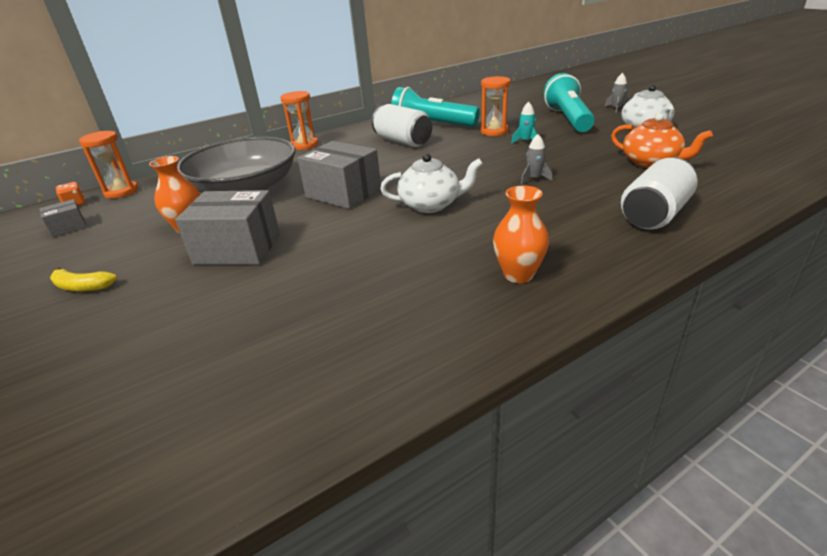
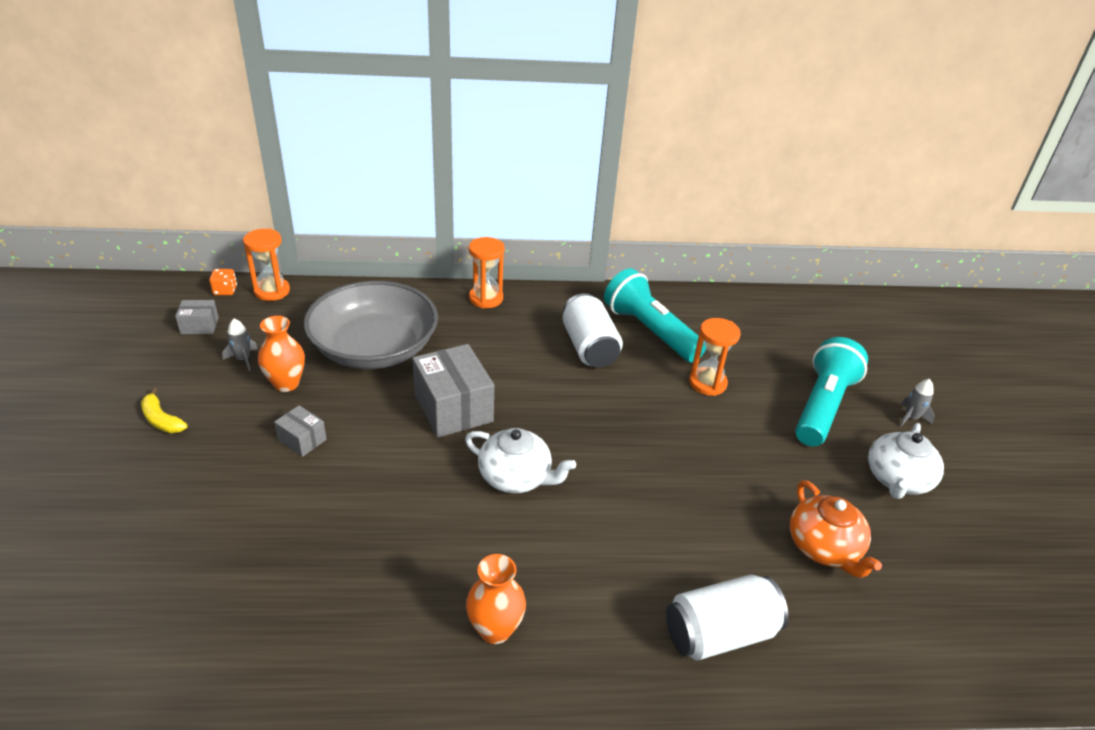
camera: 25 degrees right, 5 degrees up
(238, 248) = (302, 440): grey box -> grey box, size x0.50
(526, 141) = (724, 423): turquoise rocket -> none
(534, 179) = (660, 497): grey rocket -> grey rocket (243, 359)

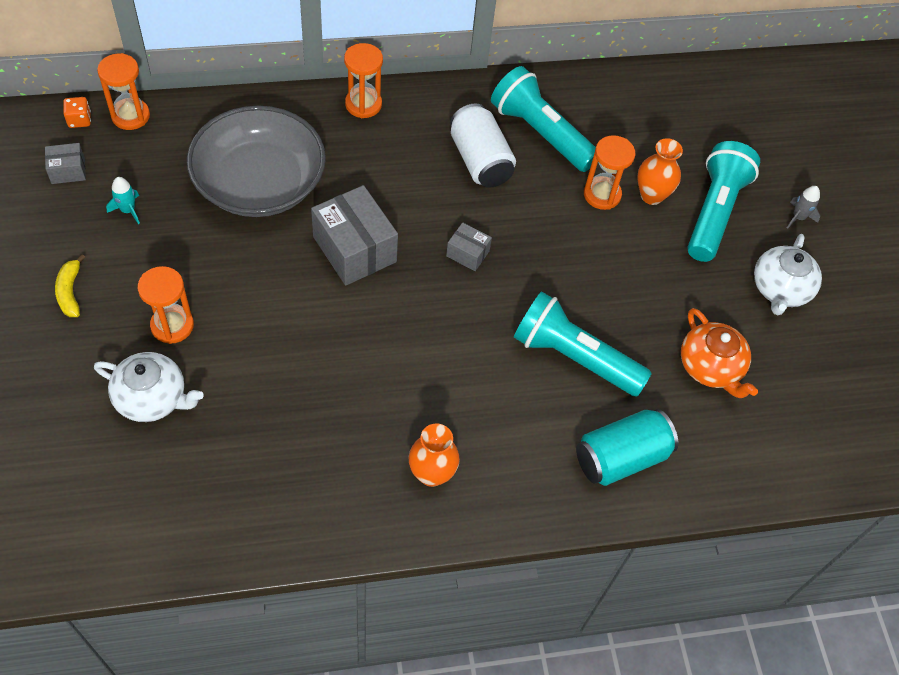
camera: 10 degrees left, 20 degrees up
(161, 420) = (70, 292): yellow banana -> yellow banana turned 45 degrees clockwise
(243, 359) = (128, 210): grey rocket -> turquoise rocket
(251, 457) = (172, 325): none -> orange hourglass
(286, 383) = (181, 236): orange vase -> orange vase (651, 195)
(302, 440) = (215, 301): grey box -> grey box (467, 253)
(516, 477) = (427, 322): white teapot -> white teapot (152, 398)
(670, 524) = (573, 357): none -> turquoise flashlight
(720, 634) = (621, 457): white can -> turquoise can

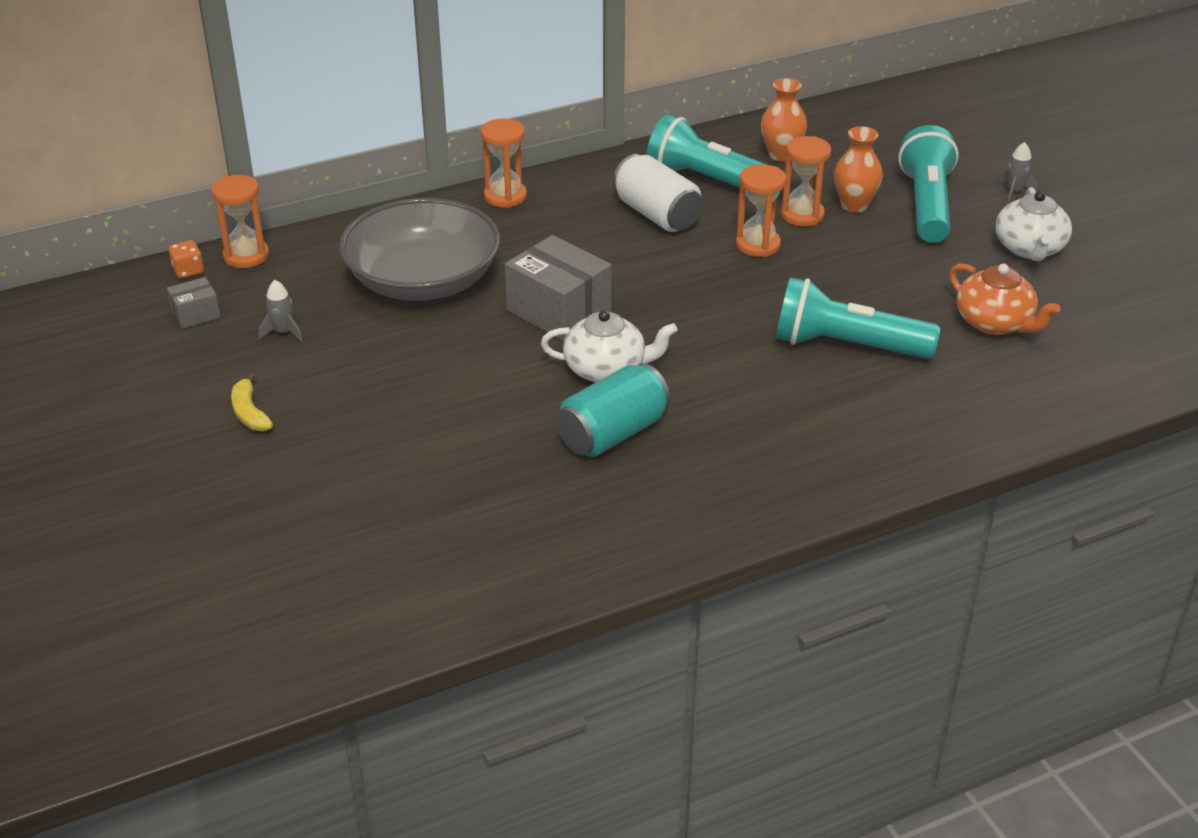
camera: 10 degrees left, 20 degrees down
(128, 210) = (283, 332): turquoise rocket -> grey rocket
(152, 398) = (393, 480): white teapot -> white teapot (606, 369)
(172, 325) = (384, 415): orange hourglass -> orange hourglass (757, 245)
(432, 474) = (746, 472): orange vase -> orange vase (781, 154)
(467, 253) = (685, 289): grey box -> none
(621, 457) = (944, 414): turquoise can -> turquoise can (613, 434)

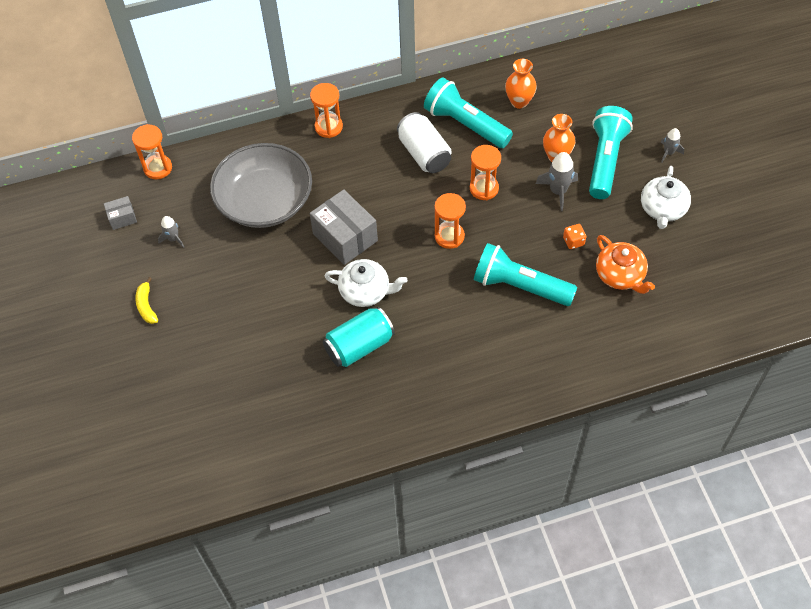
camera: 10 degrees right, 20 degrees up
(188, 271) = (121, 178): orange dice -> orange dice (573, 241)
(802, 215) = (519, 163): orange hourglass -> orange hourglass (449, 236)
(869, 240) = (558, 191): none -> grey rocket

